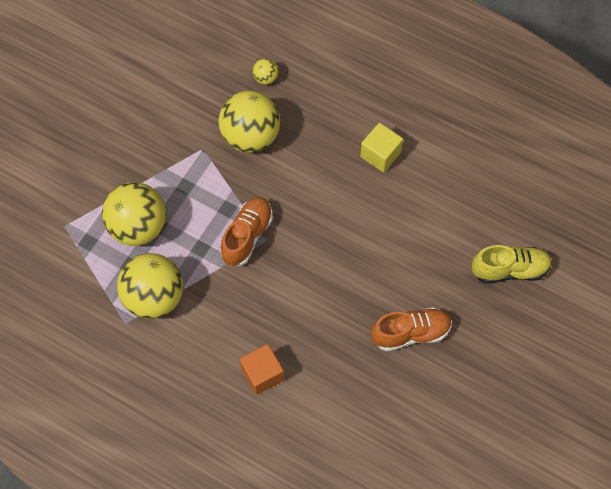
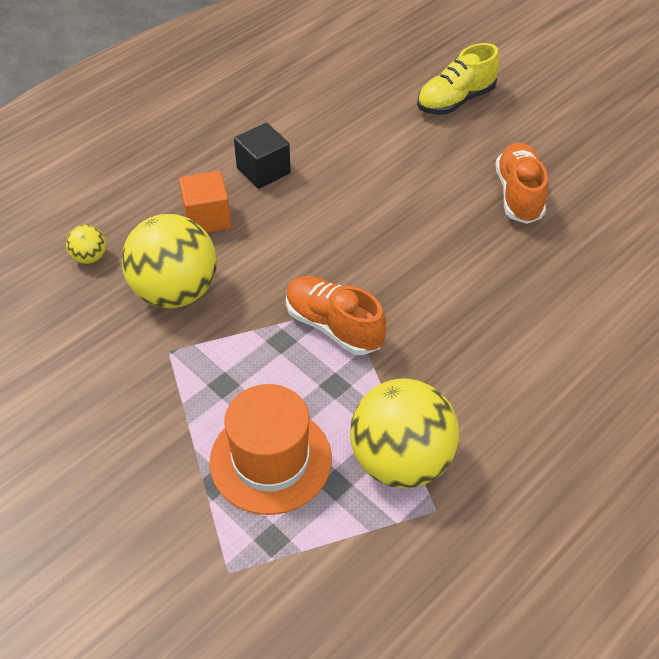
camera: 75 degrees left, 15 degrees down
(138, 227) = (270, 460): yellow ball -> orange hat
(262, 374) = (552, 350): orange cube -> orange cube (207, 218)
(380, 154) = (263, 171): yellow cube -> black cube
(510, 270) = (455, 101): yellow shoe -> yellow shoe turned 135 degrees counterclockwise

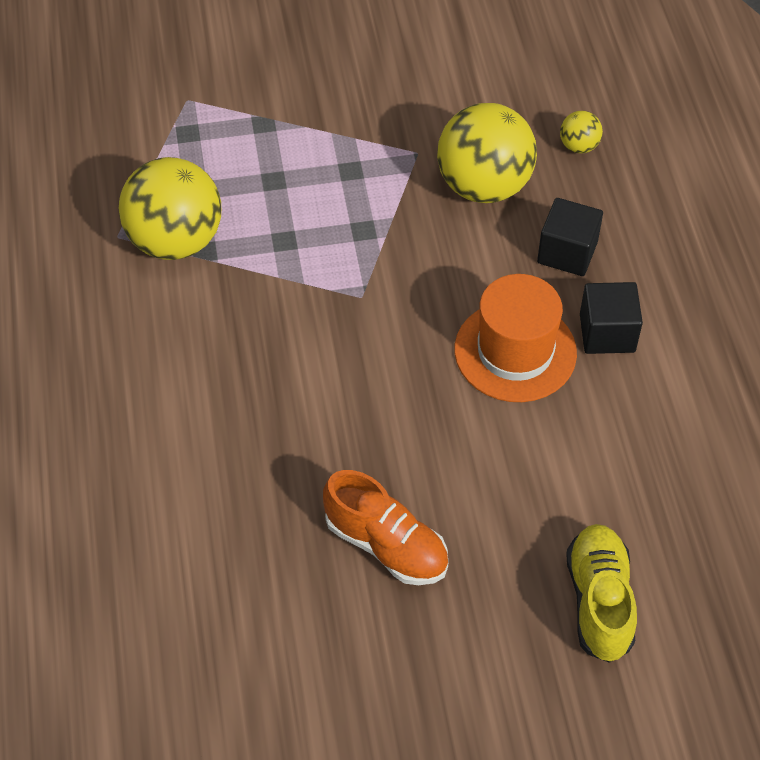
camera: 125 degrees right, 5 degrees up
(207, 218) = (567, 252): orange cube -> black cube
(270, 460) = (252, 164): orange hat -> orange hat (515, 351)
(333, 326) = (347, 274): orange shoe -> none

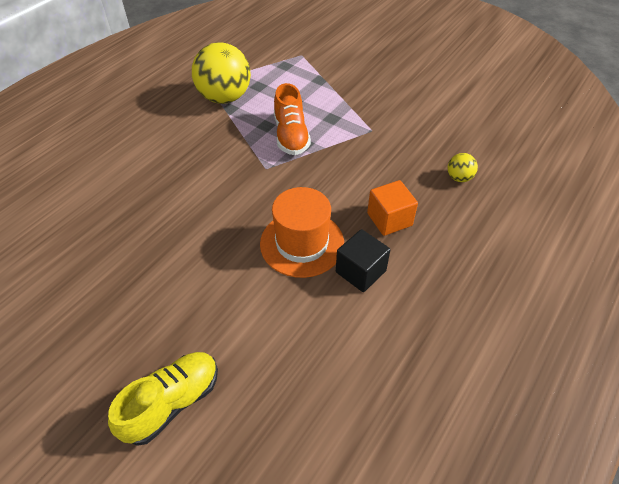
camera: 45 degrees right, 5 degrees down
(386, 545) = (124, 278): orange shoe -> orange shoe (291, 136)
(484, 185) = (385, 163): yellow ball -> none
(567, 252) = (389, 219): black cube -> orange cube

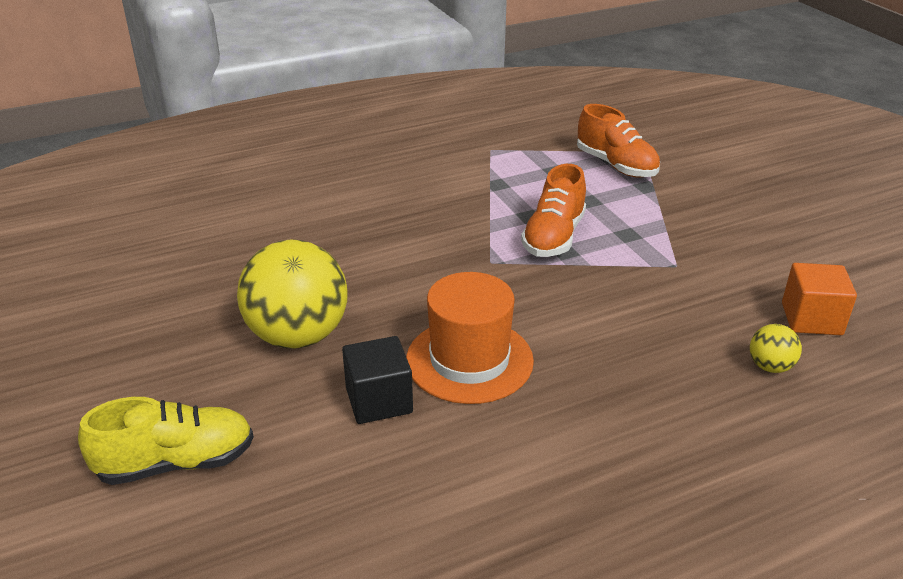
camera: 30 degrees right, 15 degrees down
(224, 98) = (500, 171): yellow ball -> yellow ball (298, 336)
(292, 70) = (616, 165): none -> orange shoe
(360, 271) = (523, 423): black cube -> black cube (379, 400)
(389, 219) = (616, 378): orange cube -> orange cube (811, 319)

